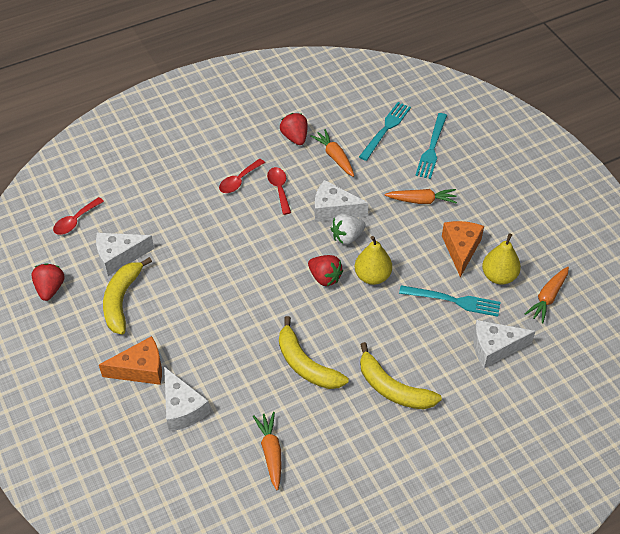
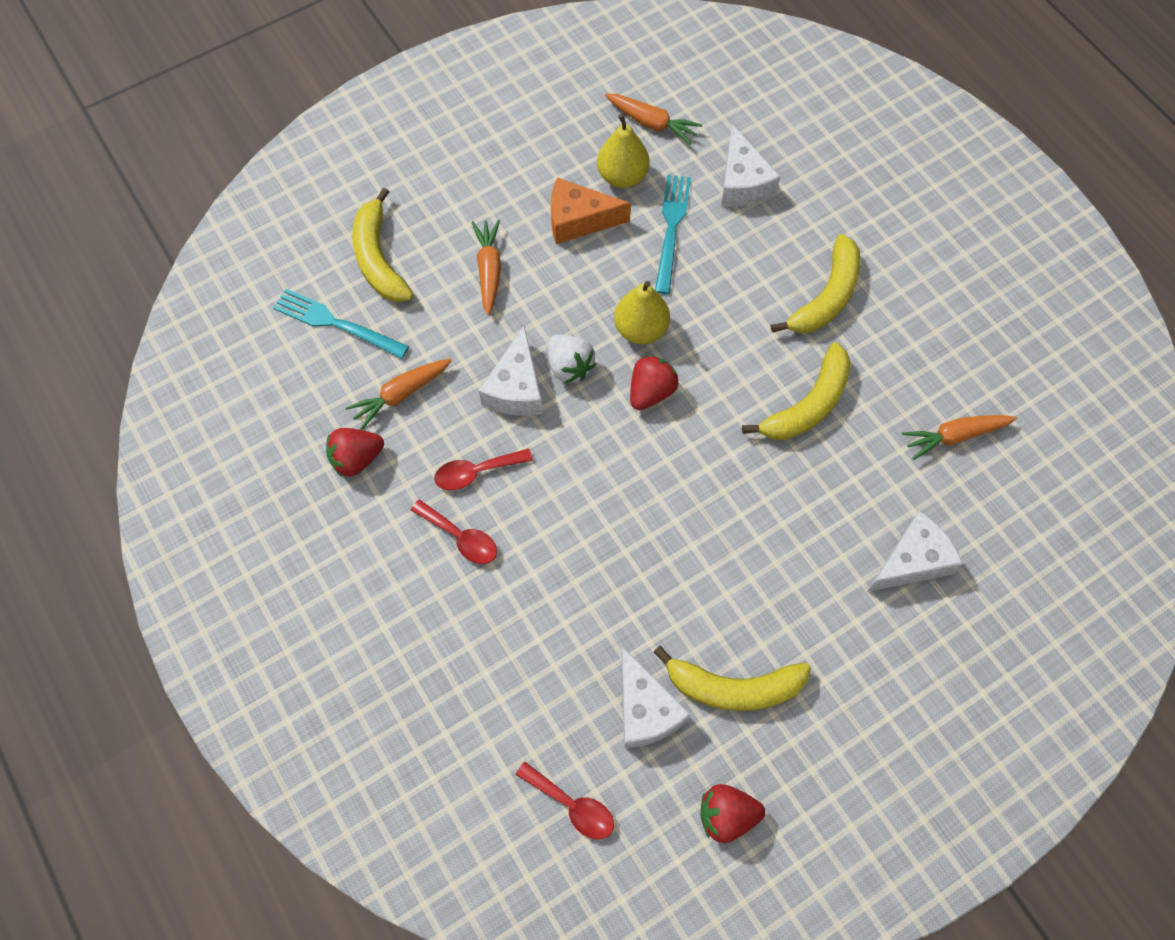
camera: 95 degrees left, 15 degrees up
(140, 369) = (857, 633): orange cheese -> none
(432, 148) = (378, 259): turquoise fork -> yellow banana

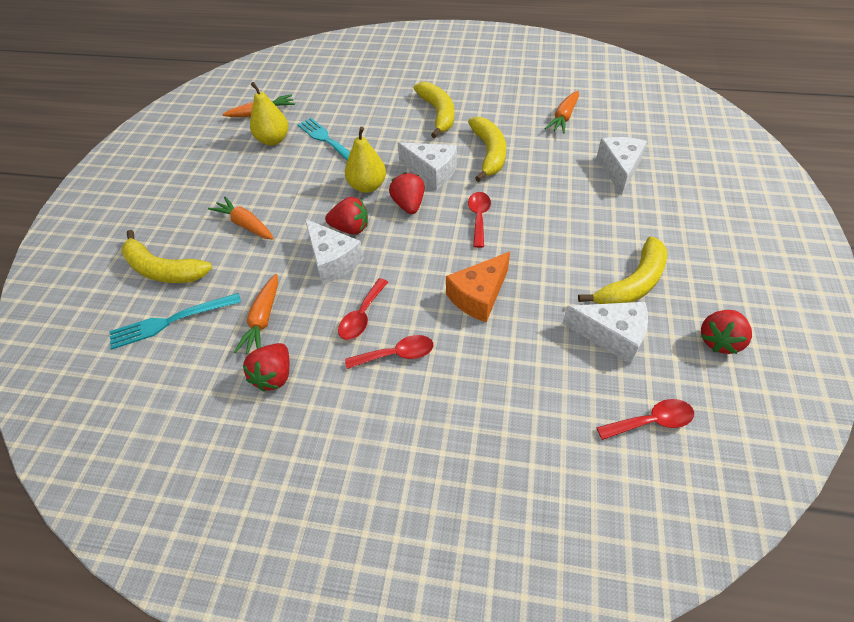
camera: 45 degrees left, 15 degrees down
(569, 366) = (350, 228): white strawberry -> red strawberry
(579, 220) = (272, 170): orange cheese -> orange cheese (479, 296)
(695, 472) = (479, 217): none -> red spoon
(742, 183) = (339, 104): white cheese -> white cheese (432, 172)

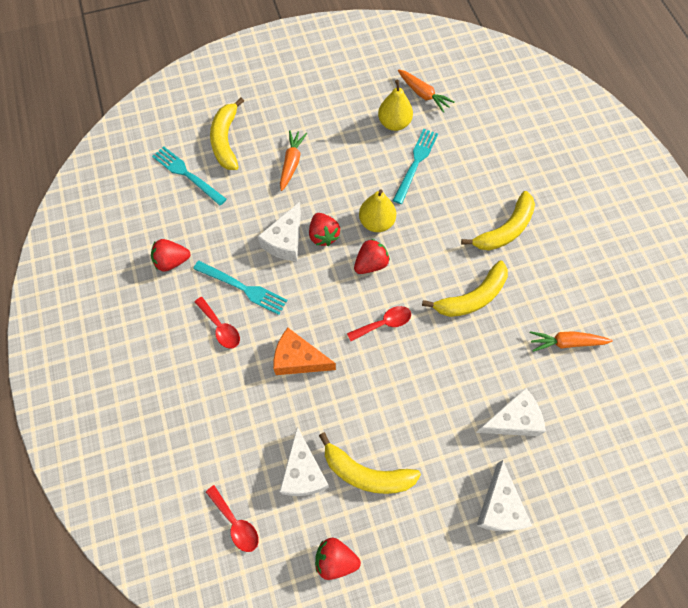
camera: 60 degrees right, 15 degrees up
(263, 320) = (212, 228): orange carrot -> none
(362, 316) = (243, 288): red spoon -> turquoise fork
(432, 172) = (421, 262): white cheese -> white cheese (499, 506)

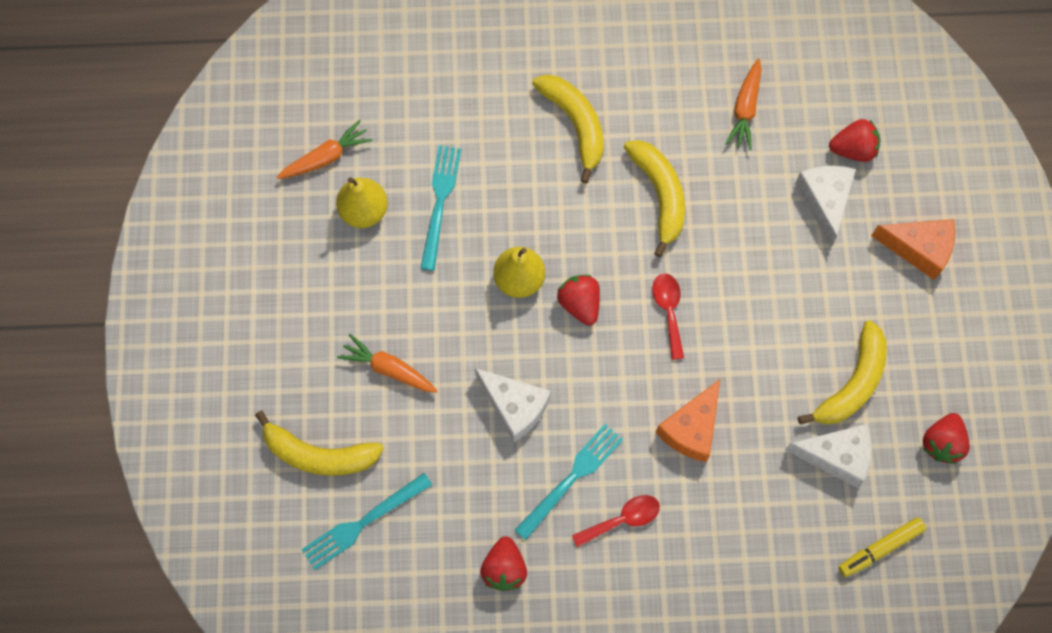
camera: 75 degrees left, 5 degrees up
(236, 523) = (880, 548): red spoon -> yellow marker
(323, 235) = (520, 354): red strawberry -> red strawberry (853, 149)
(416, 163) = (440, 202): turquoise fork -> turquoise fork turned 60 degrees clockwise
(499, 506) = (919, 249): white cheese -> orange cheese

